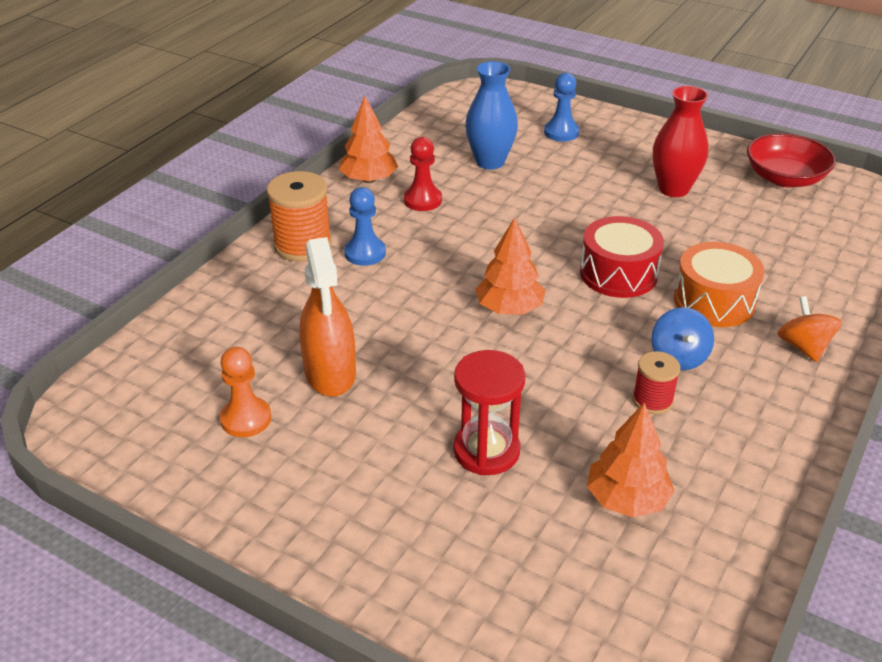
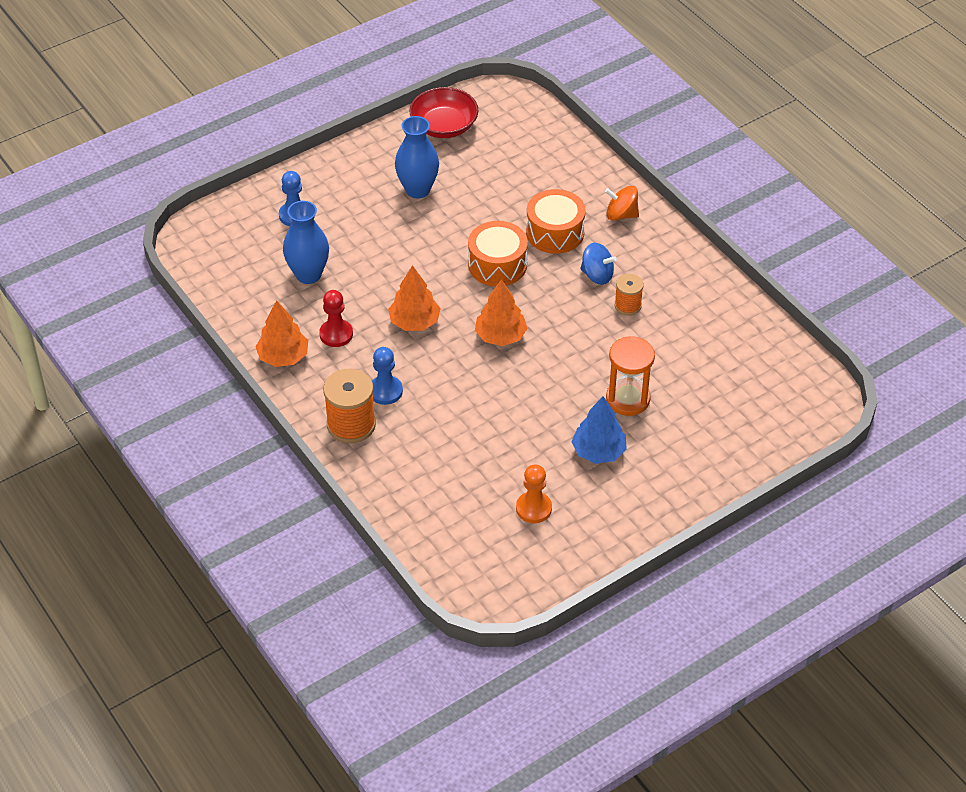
camera: 65 degrees left, 10 degrees up
(330, 373) = (513, 452): orange spray bottle -> none
(375, 450) = (598, 451): none -> blue tree
(486, 451) = (628, 399): red hourglass -> orange hourglass
(618, 273) = (497, 265): red drum -> orange drum
(627, 499) = (698, 353): orange tree -> orange tree (414, 322)
(652, 400) = (627, 305): red spool -> orange spool
(673, 189) = (417, 190): red vase -> blue vase

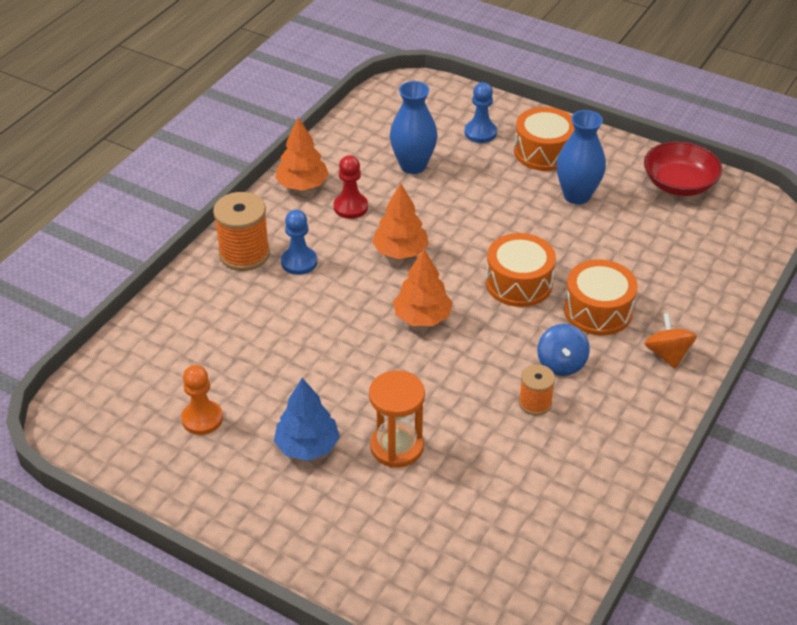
camera: 65 degrees right, 5 degrees down
(349, 186) = (543, 152): none -> orange drum

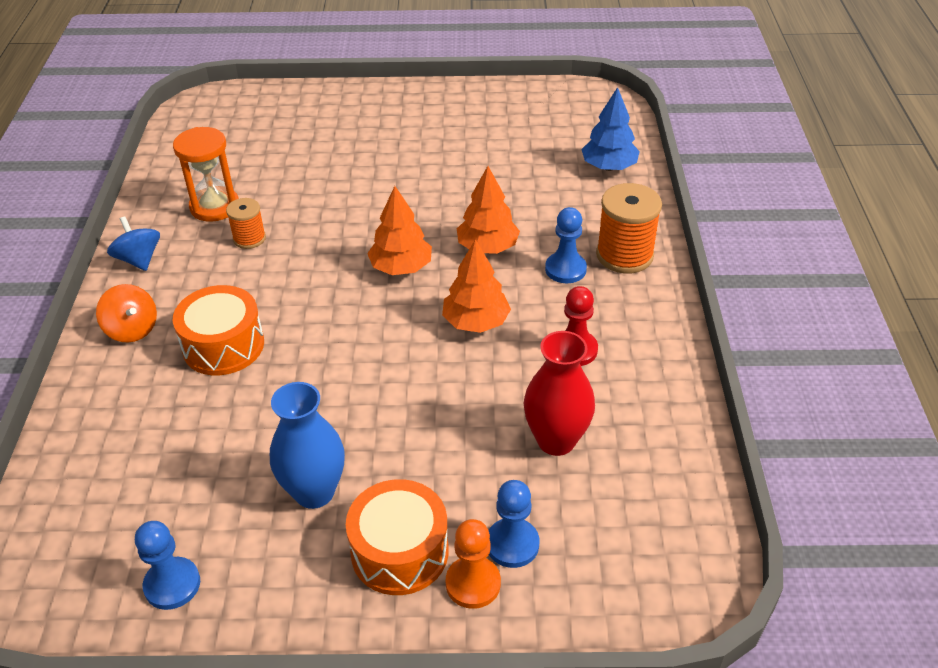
camera: 150 degrees right, 0 degrees up
(202, 419) = (512, 132): orange pawn -> orange pawn (473, 583)
(302, 185) = (654, 353): orange tree -> orange tree (487, 247)
(307, 446) = (417, 145): blue tree -> blue tree (609, 167)
(396, 447) = (348, 169): orange hourglass -> orange hourglass (214, 206)
(413, 165) = (556, 440): blue vase -> red vase
(519, 283) = (325, 340): orange drum -> none
(561, 363) = (240, 279): blue spinning top -> blue spinning top (139, 259)
(679, 184) = (172, 584): red bowl -> blue pawn

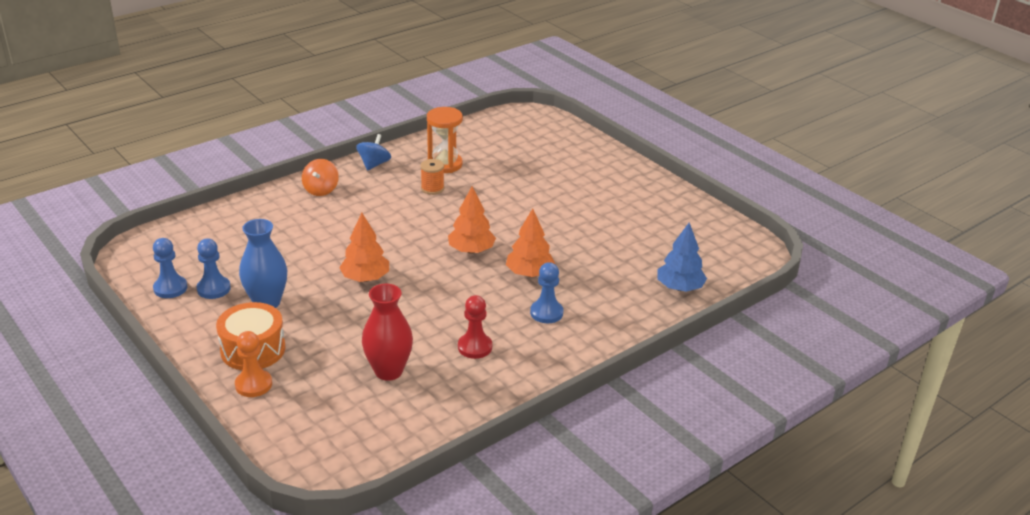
camera: 50 degrees right, 10 degrees down
(223, 345) = (340, 223): orange drum -> none
(476, 322) = (456, 298): orange tree -> orange tree (365, 278)
(512, 544) = (293, 387): blue pawn -> blue pawn (213, 289)
(624, 255) = (591, 332): orange spool -> none

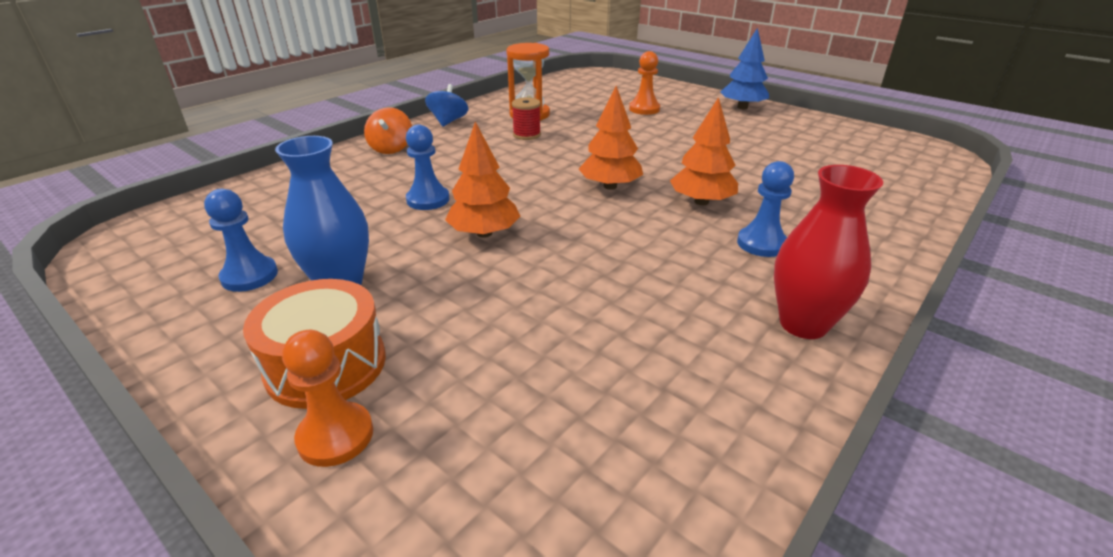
camera: 10 degrees left, 0 degrees up
(170, 288) = (175, 284): blue pawn -> blue pawn (428, 200)
(388, 371) = (582, 366): red vase -> red vase (803, 324)
(432, 188) = (527, 135): orange spool -> red spool
(475, 347) = (697, 304): red pawn -> none
(548, 170) = (644, 109): none -> orange pawn
(679, 288) = (895, 195): blue tree -> blue tree (742, 107)

